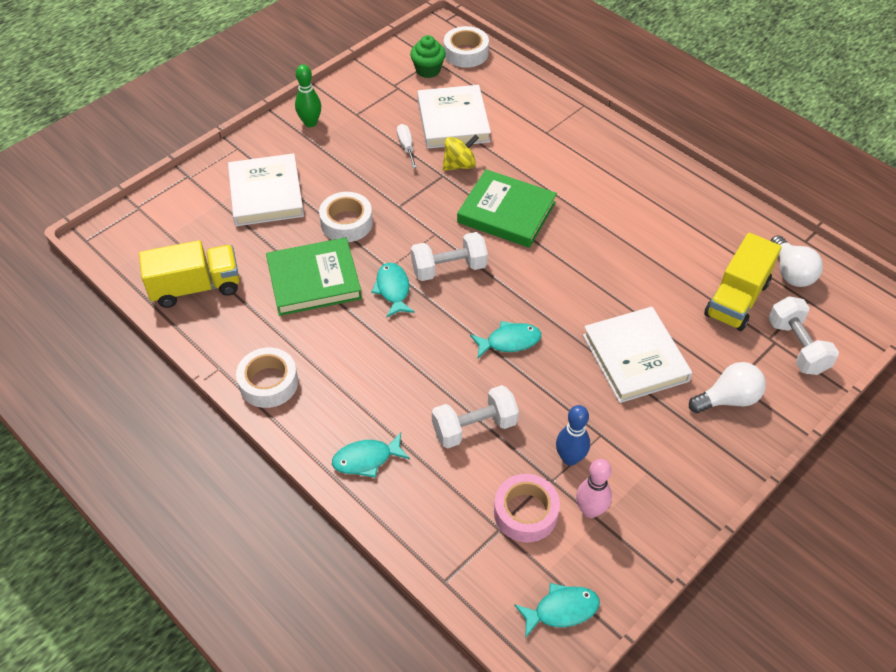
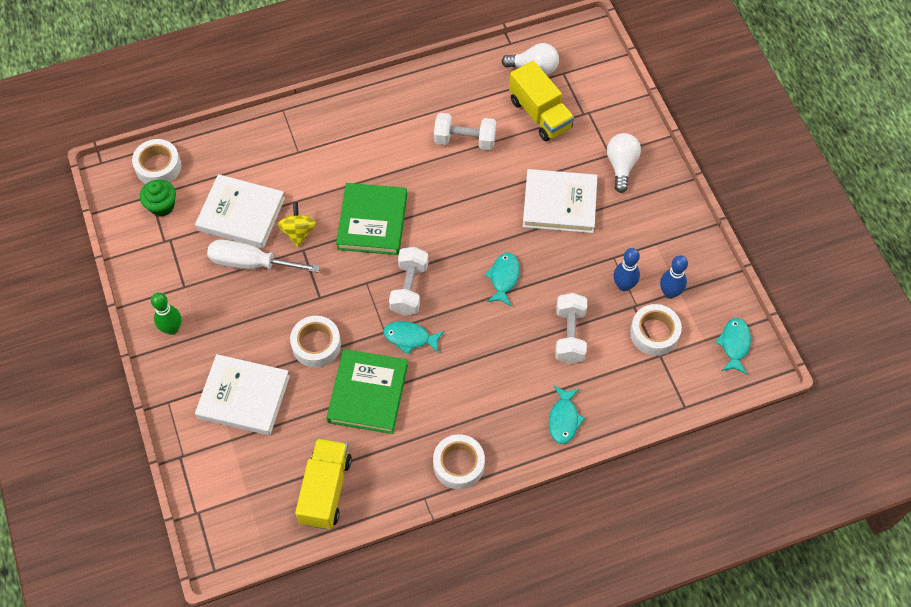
camera: 65 degrees left, 10 degrees up
(406, 146) = (251, 263): white screwdriver -> white screwdriver, size x1.91
(506, 212) = (372, 221): green book -> green book turned 45 degrees counterclockwise
(525, 512) = (654, 333): pink tape -> white tape
(590, 510) = (670, 293): pink bowling pin -> blue bowling pin
(797, 347) = (599, 102): white dumbbell -> white dumbbell (465, 140)

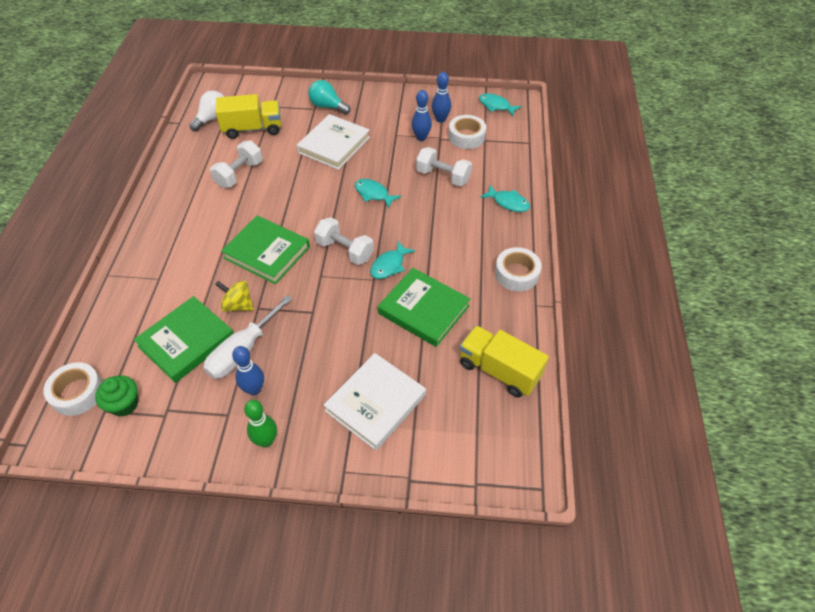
camera: 65 degrees left, 10 degrees down
(216, 293) = (254, 389): none -> blue bowling pin
(241, 214) = (186, 341): white book -> green book
(316, 345) = (356, 330): white tape -> none
(621, 166) = (327, 106): white light bulb -> turquoise light bulb

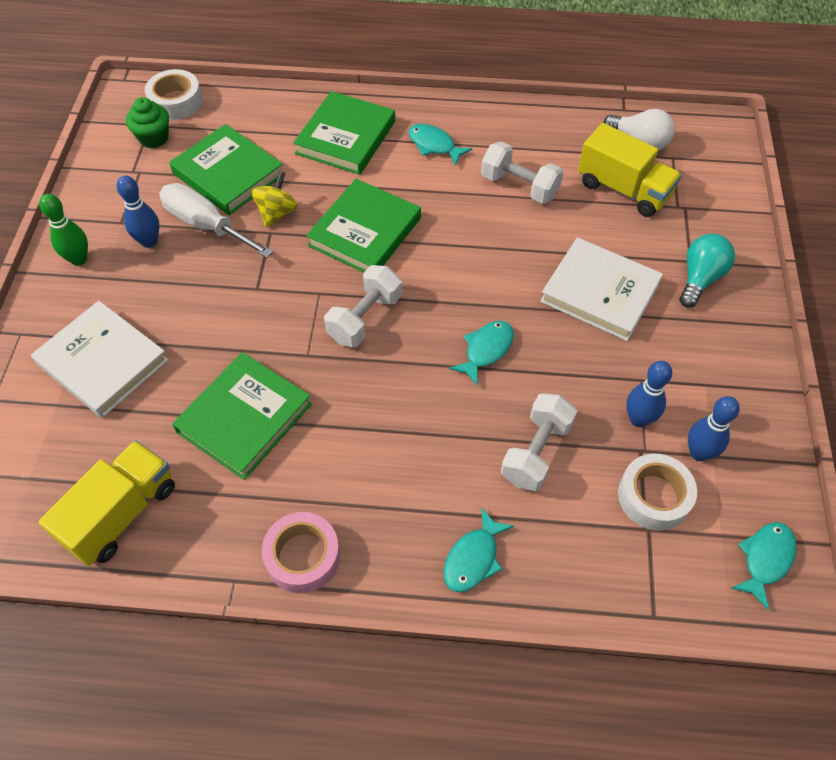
camera: 90 degrees right, 5 degrees up
(164, 266) = (346, 137): none -> green book
(252, 129) = (623, 189): yellow truck -> yellow truck turned 45 degrees counterclockwise
(389, 265) = (333, 374): turquoise fish -> turquoise fish (434, 145)
(516, 274) = (303, 556): white tape -> pink tape

